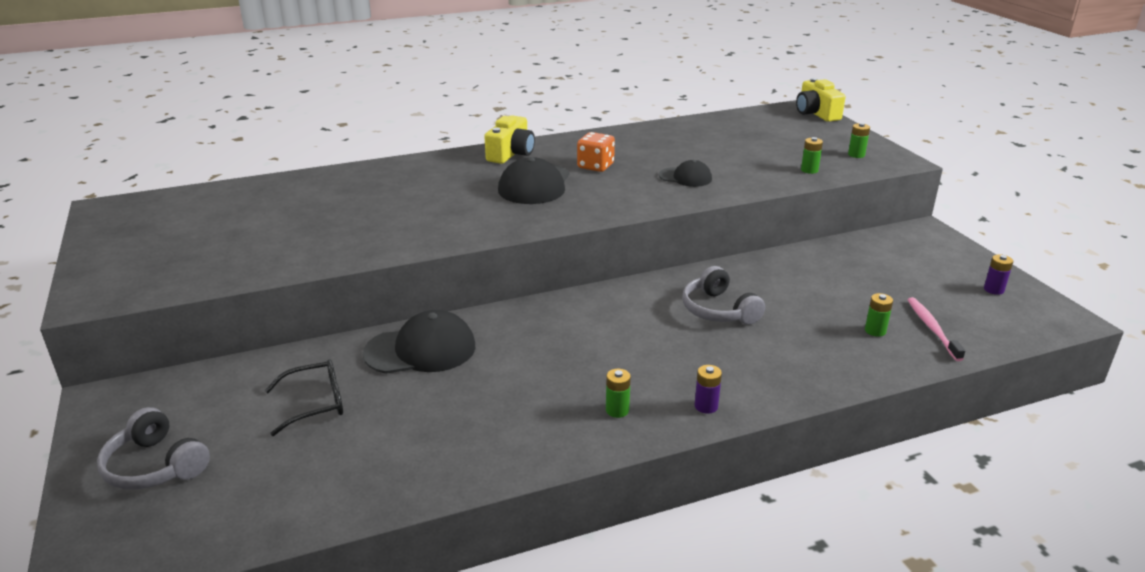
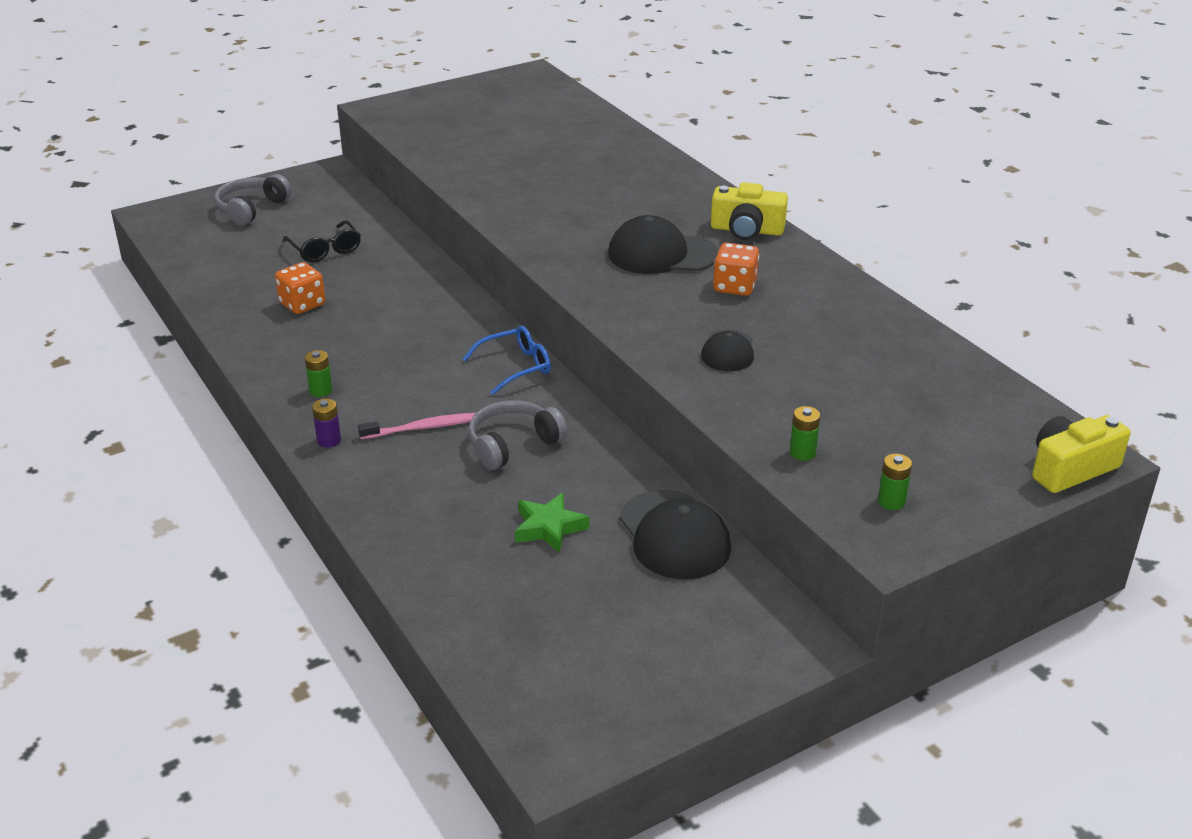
camera: 80 degrees right, 5 degrees up
(421, 350) = (407, 281): black cap -> black cap (674, 535)
(435, 422) = (302, 304): none -> orange dice
(602, 301) = (516, 367): none -> blue glasses
(826, 303) = (549, 527): none -> green star
(875, 331) = (489, 564): green battery -> none
(932, 328) = (503, 615): pink toothbrush -> pink toothbrush (423, 428)
(993, 289) = (626, 693): purple battery -> none

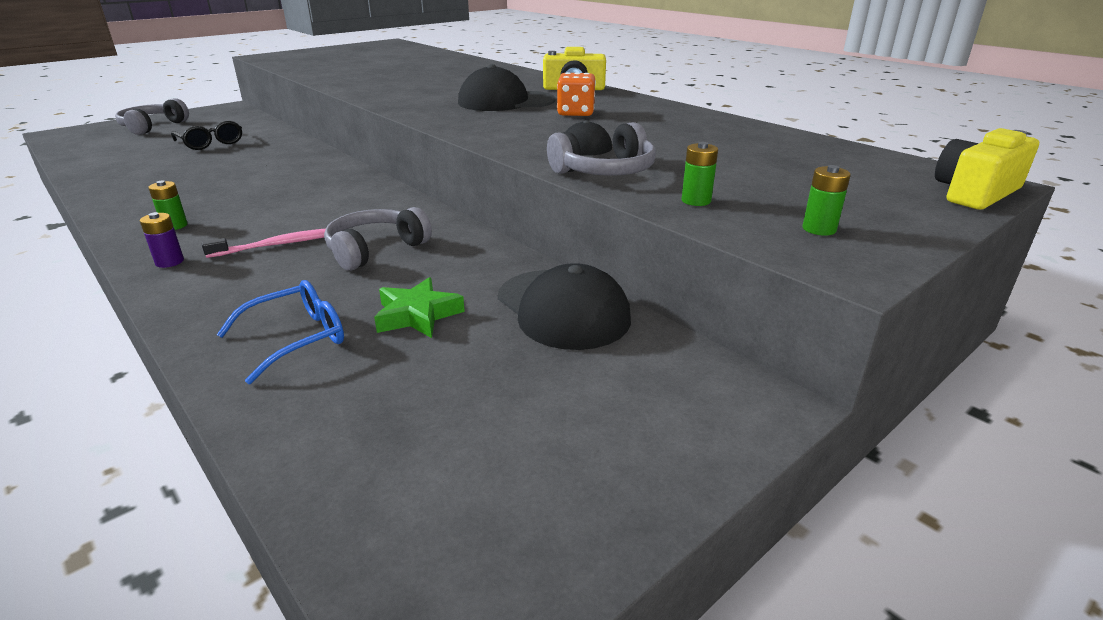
camera: 10 degrees left, 5 degrees down
(302, 304) = (178, 173): orange dice -> none
(516, 367) = (379, 197): blue glasses -> blue glasses (297, 338)
(734, 400) = (605, 171): none -> grey headphones

